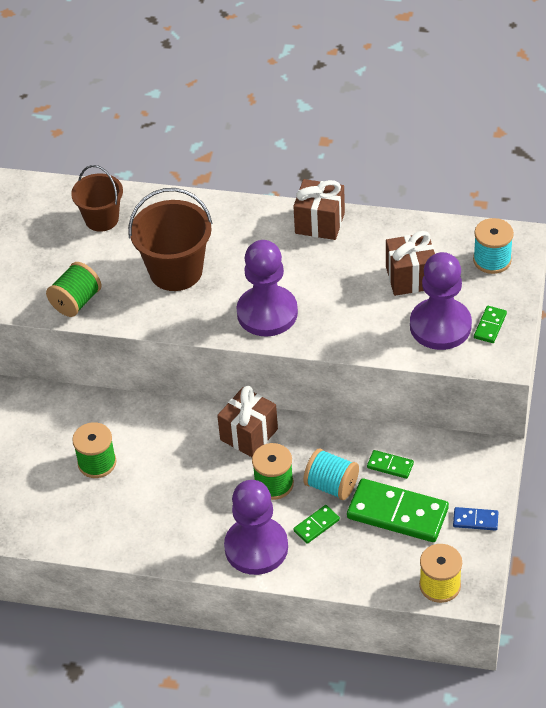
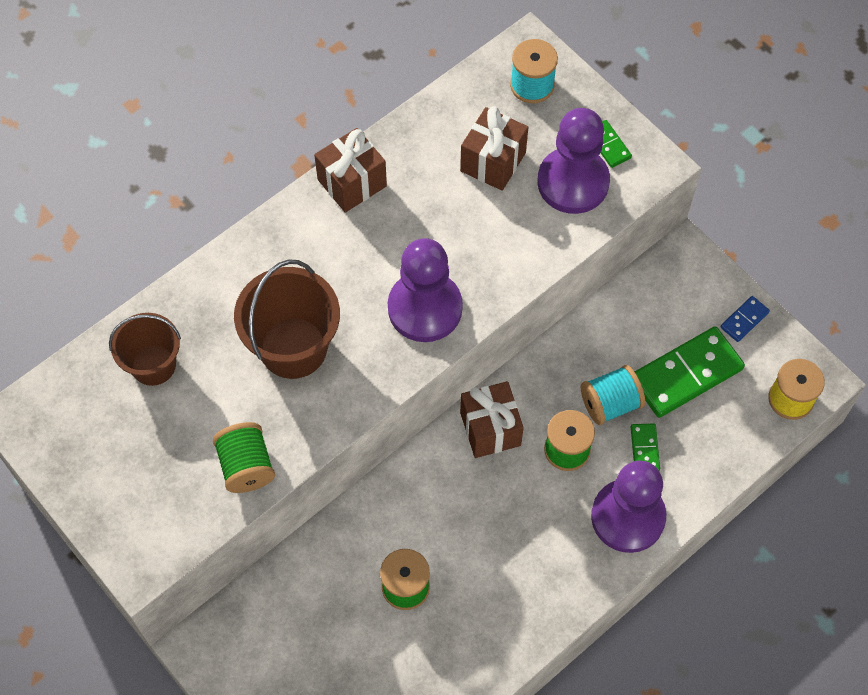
camera: 55 degrees left, 15 degrees up
(390, 465) = (628, 340): green domino -> none

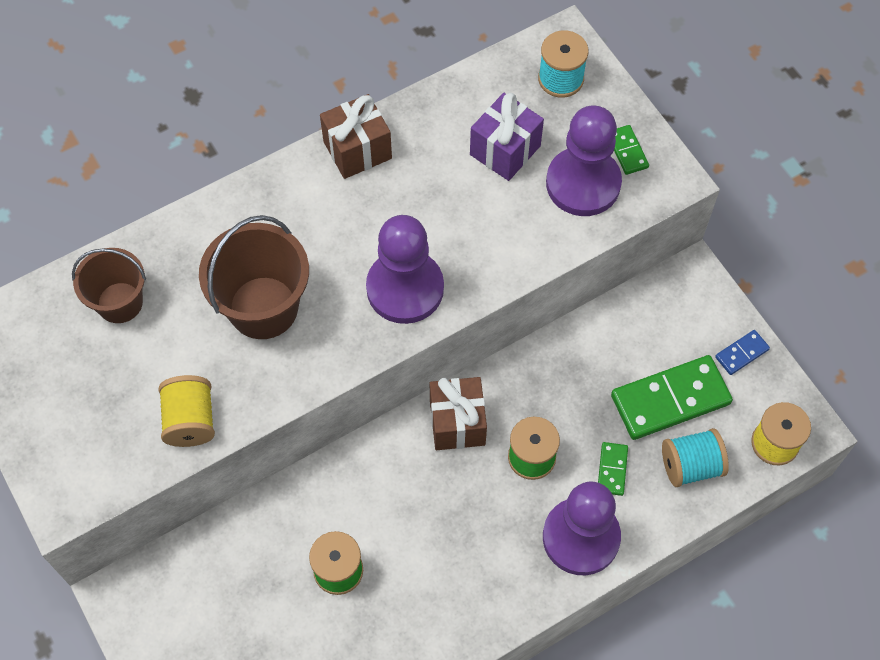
camera: 10 degrees right, 0 degrees up
(246, 466) = (190, 420): green spool -> yellow spool
(493, 162) = (505, 150): brown gift -> purple gift
(610, 403) = (585, 417): turquoise spool -> turquoise spool (691, 465)

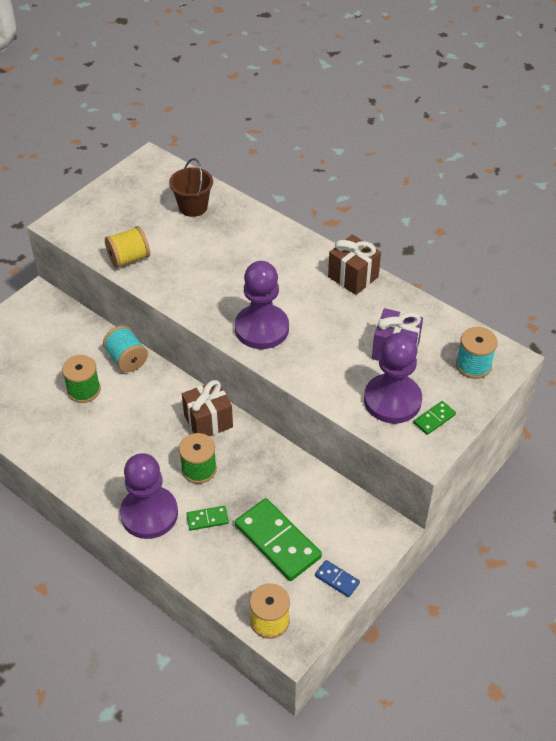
camera: 70 degrees right, 15 degrees down
(263, 307) = (217, 267): brown bucket -> none
(691, 465) = (229, 568): turquoise spool -> turquoise spool (127, 359)

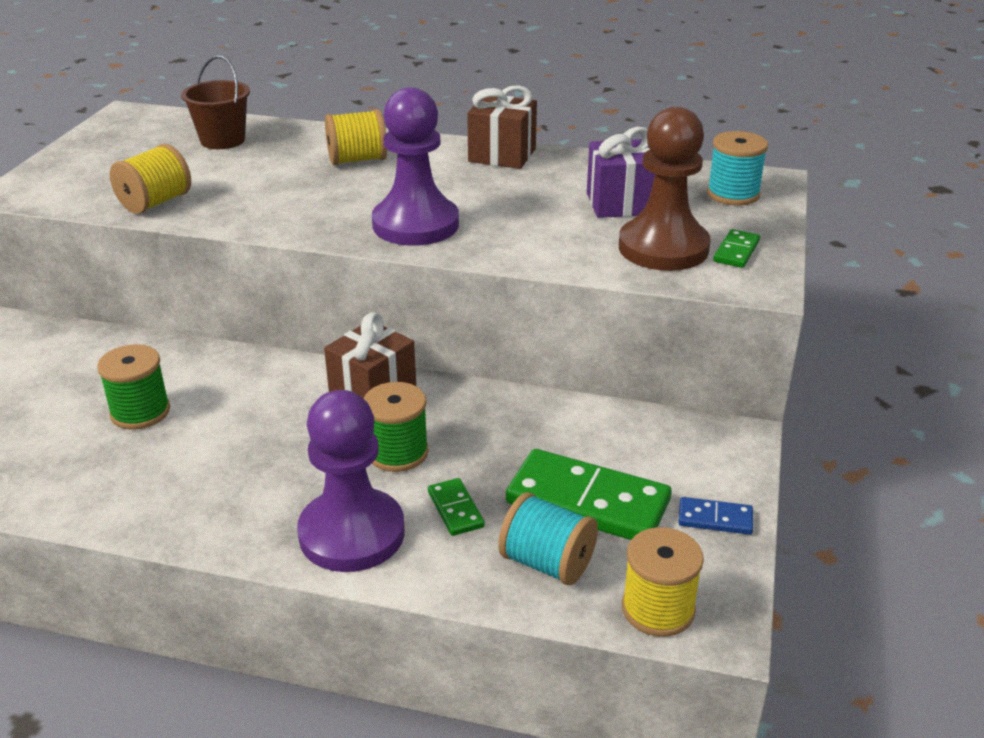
camera: 25 degrees left, 15 degrees down
(127, 359) = (194, 359): turquoise spool -> turquoise spool (547, 563)
(207, 519) = (455, 509): green domino -> green domino turned 75 degrees counterclockwise
(262, 253) = (357, 160): none -> yellow spool
(392, 400) = (663, 248): purple pawn -> brown pawn

